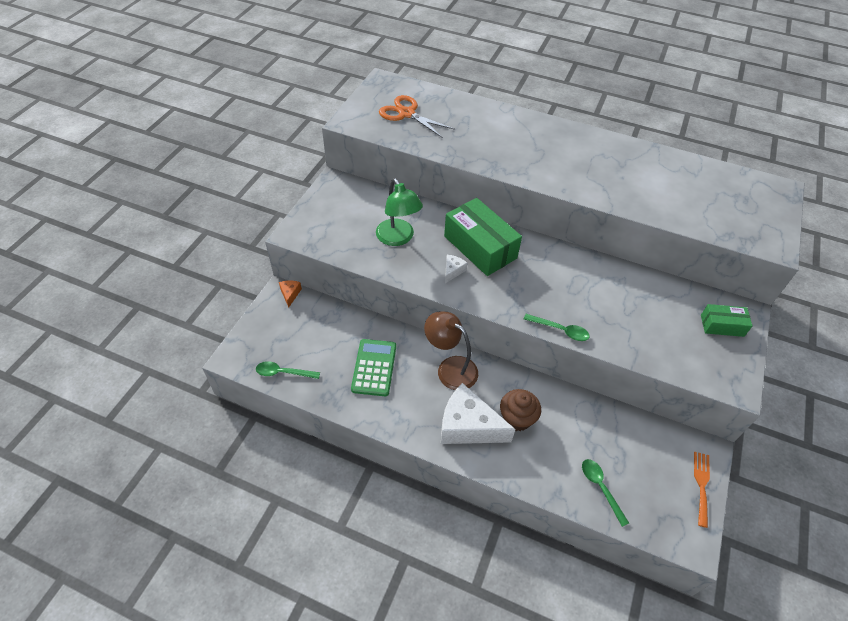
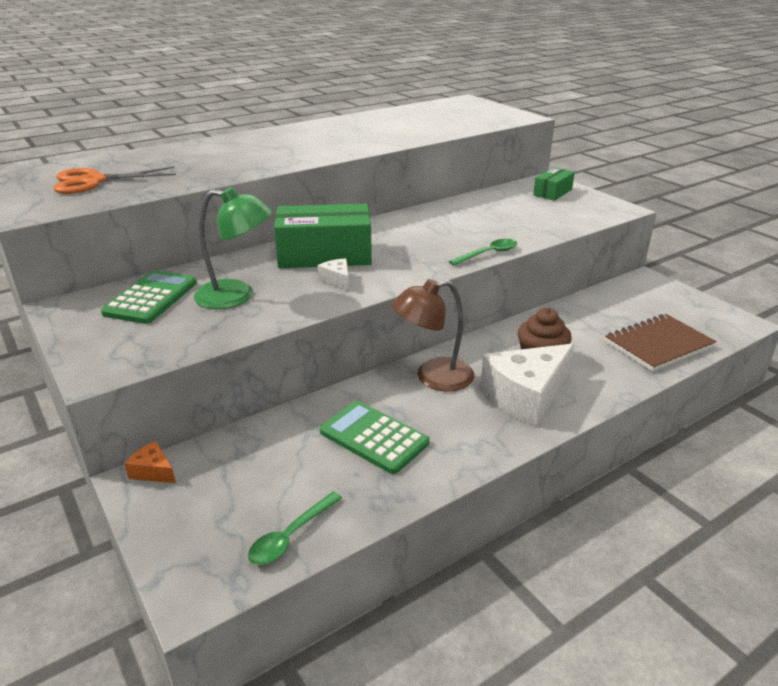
camera: 55 degrees left, 20 degrees down
(368, 206) = (151, 298): none -> green calculator
(601, 488) = (658, 344): green spoon -> brown notebook
(701, 485) = (681, 295): orange fork -> none

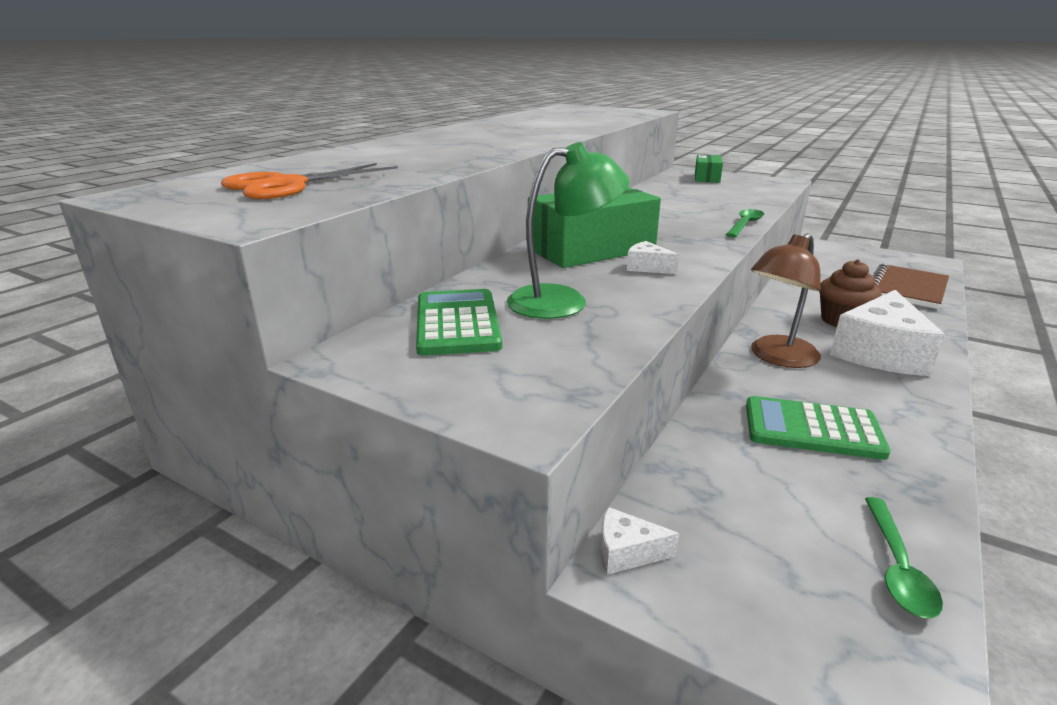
camera: 25 degrees left, 5 degrees down
(153, 471) = (627, 552): orange cheese -> white cheese

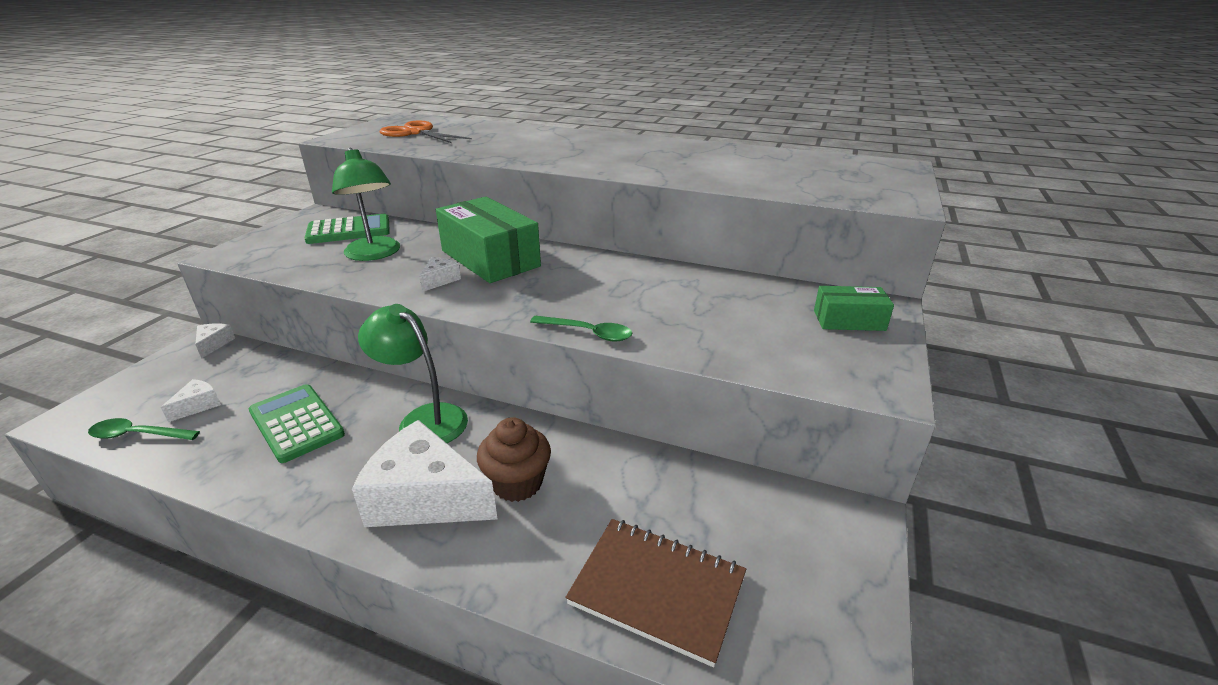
camera: 80 degrees right, 5 degrees up
(777, 357) = (424, 419): brown lamp -> green lamp
(807, 521) = (198, 405): none -> white cheese
(812, 429) = (296, 423): green calculator -> green calculator turned 45 degrees counterclockwise

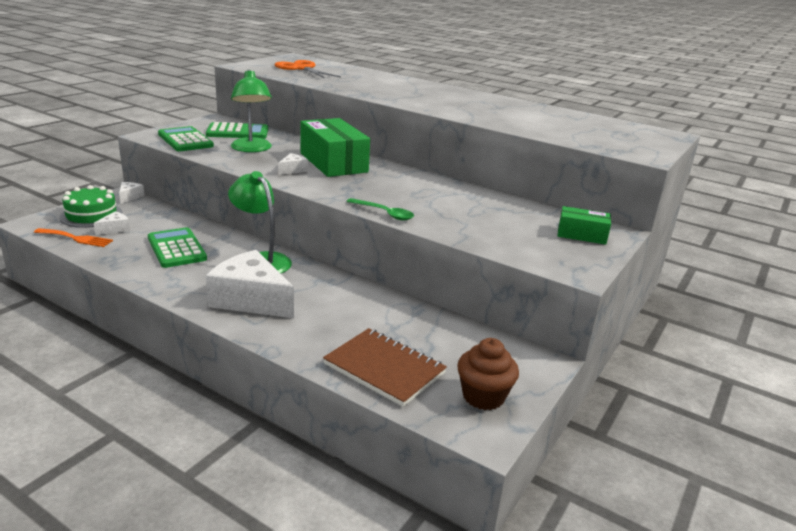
camera: 10 degrees right, 5 degrees down
(138, 435) = (76, 238): green spoon -> orange fork
(159, 387) = (91, 215): none -> green cake
(278, 255) = (185, 140): none -> green calculator
(517, 483) = (313, 303): brown cupcake -> brown cupcake (483, 396)

